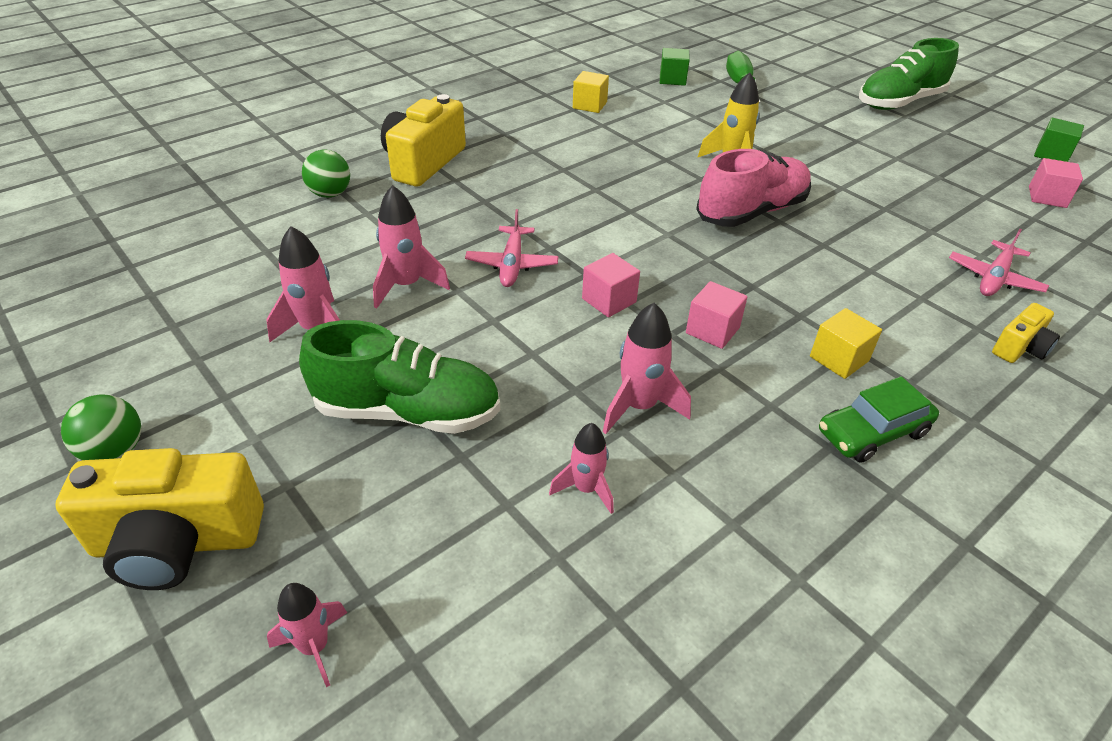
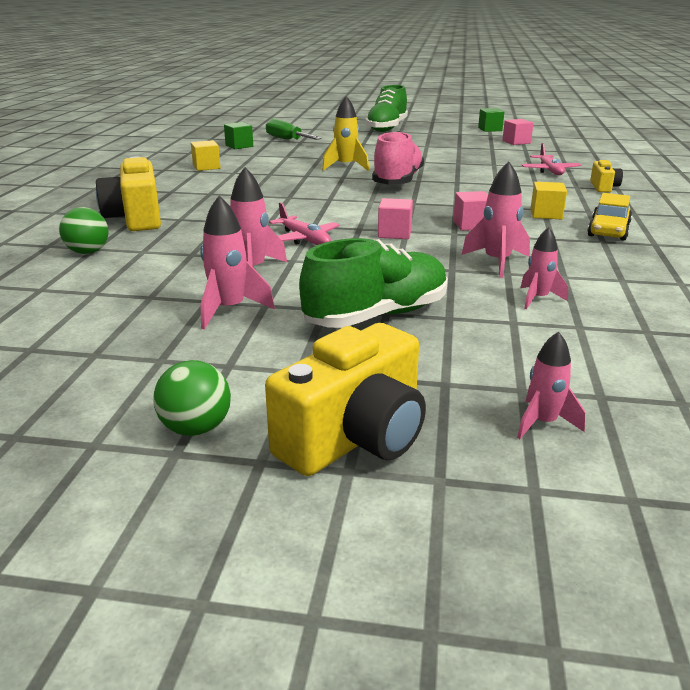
camera: 40 degrees left, 15 degrees down
(872, 432) = (608, 230): green car -> yellow car

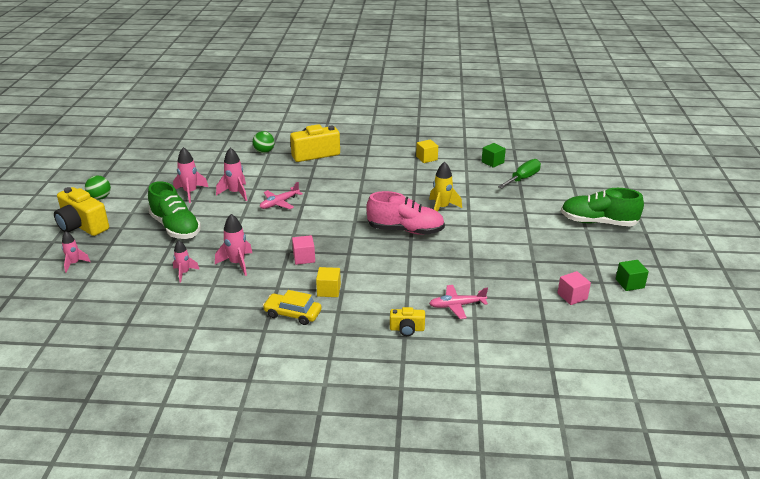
camera: 85 degrees right, 5 degrees up
(394, 233) = (288, 230): pink cube -> none

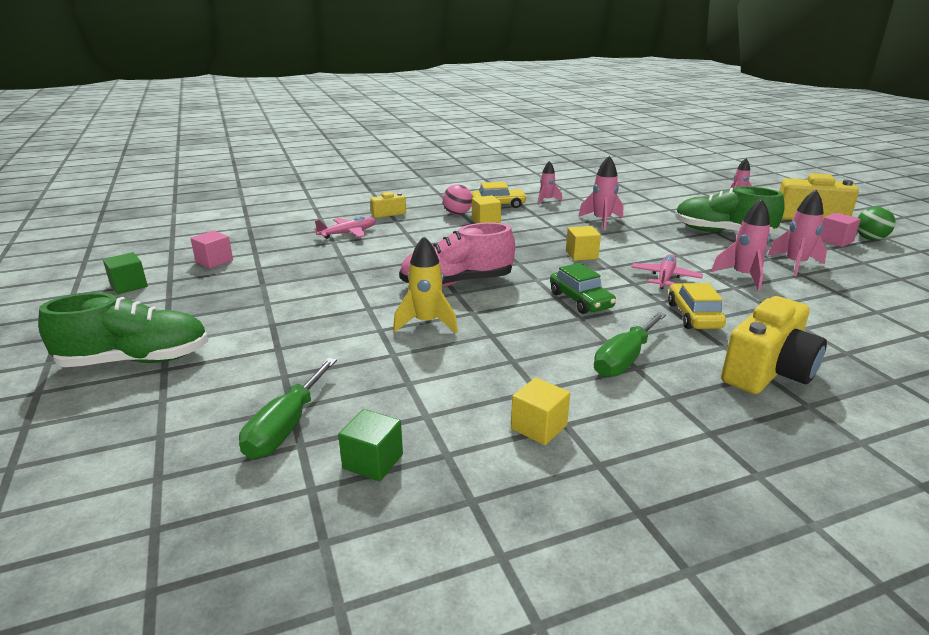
camera: 155 degrees right, 5 degrees down
(184, 273) = (635, 208): pink rocket -> pink rocket (546, 200)
(264, 151) = (856, 351): green ball -> none
(302, 233) = (581, 255): none -> yellow cube
(303, 180) = (694, 316): none -> yellow car
(304, 258) = (544, 236): pink cube -> pink cube (835, 241)
(343, 309) = (457, 214): none -> pink ball
(347, 201) = (580, 300): none -> green car
(365, 170) = (624, 359): none -> green screwdriver

